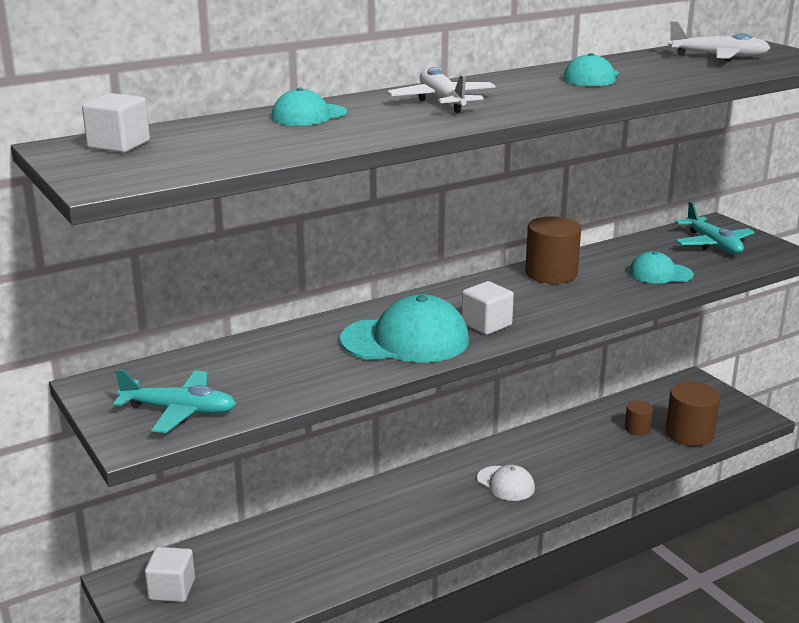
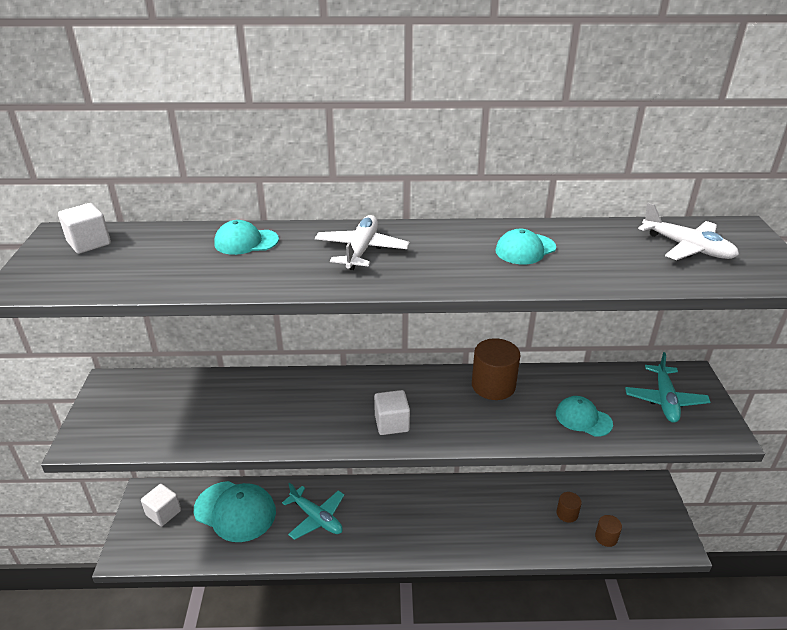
camera: 30 degrees right, 10 degrees up
(179, 411) = (127, 427): turquoise plane -> turquoise plane (316, 518)
(405, 340) = (321, 417): turquoise cap -> turquoise cap (235, 511)
(505, 484) = (426, 522): white cap -> none
(689, 434) = (606, 537): brown cylinder -> brown cylinder, size x0.55

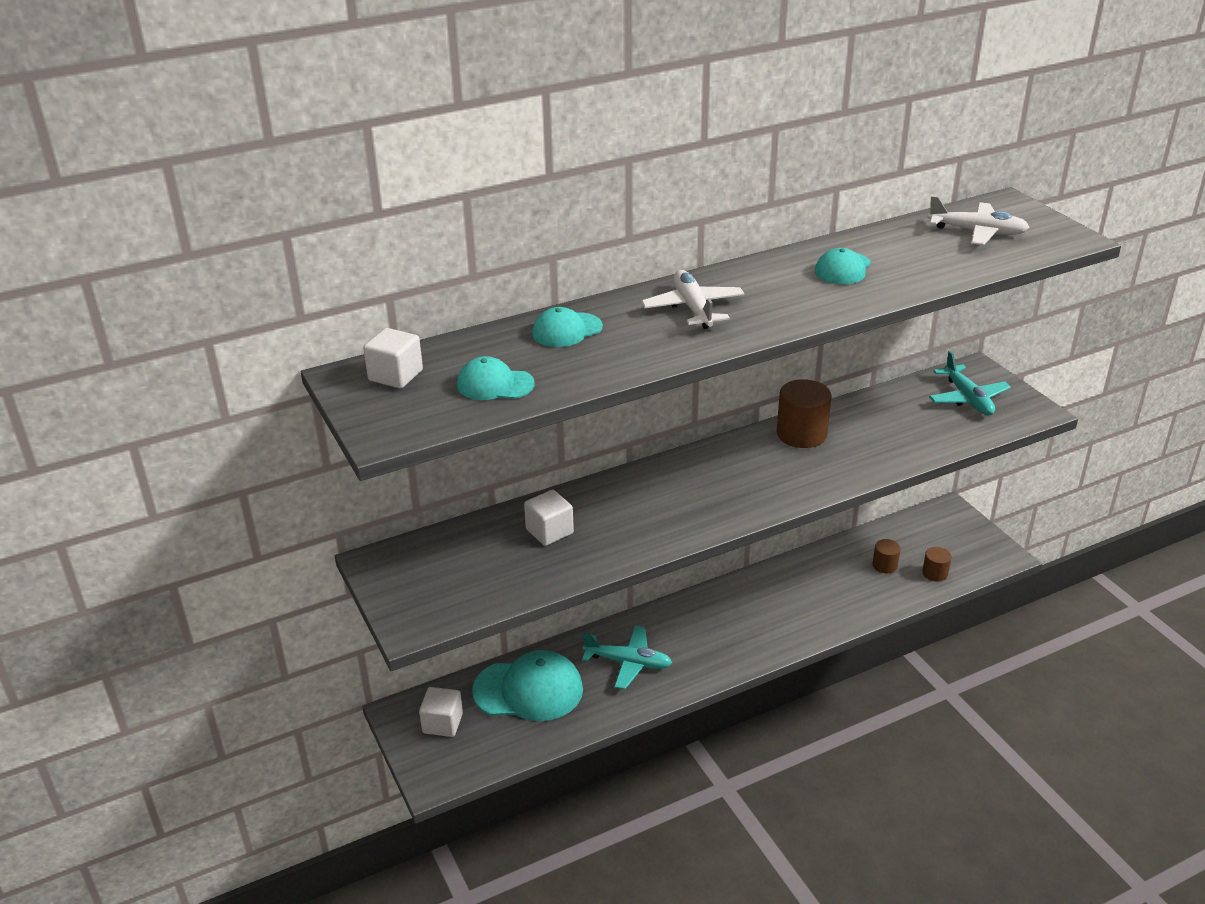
camera: 25 degrees left, 0 degrees up
(391, 423) = (732, 499): white cube -> white cube (549, 531)
(583, 418) = (908, 437): turquoise cap -> turquoise cap (495, 384)

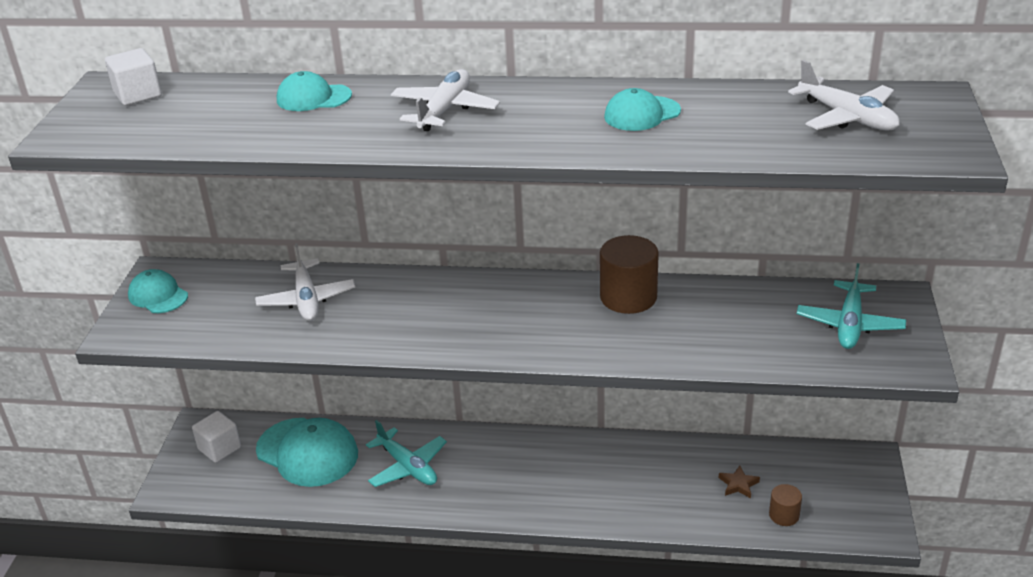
camera: 35 degrees right, 0 degrees up
(495, 384) = (192, 124): turquoise cap -> turquoise cap (158, 295)
(549, 531) = (306, 299): white cube -> white plane
(885, 565) = (738, 484): brown cylinder -> brown star

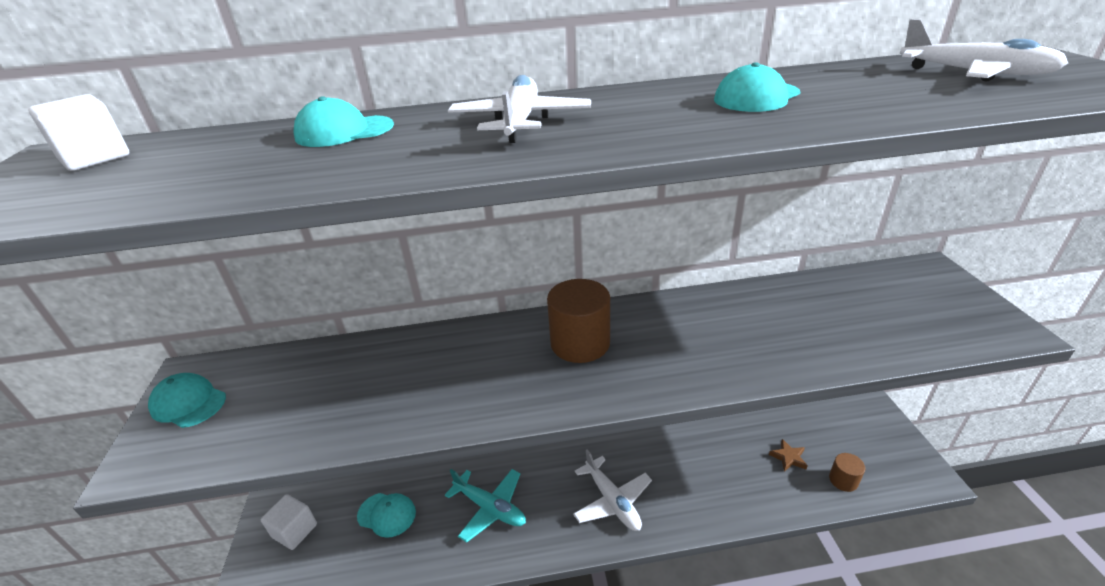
camera: 15 degrees left, 0 degrees up
(306, 299) = (368, 375): white plane -> white plane (612, 501)
(307, 452) = (387, 514): turquoise cap -> turquoise cap, size x0.56
(628, 297) = (699, 311): brown cylinder -> brown cylinder (580, 343)
(849, 324) = (916, 301): turquoise plane -> none

